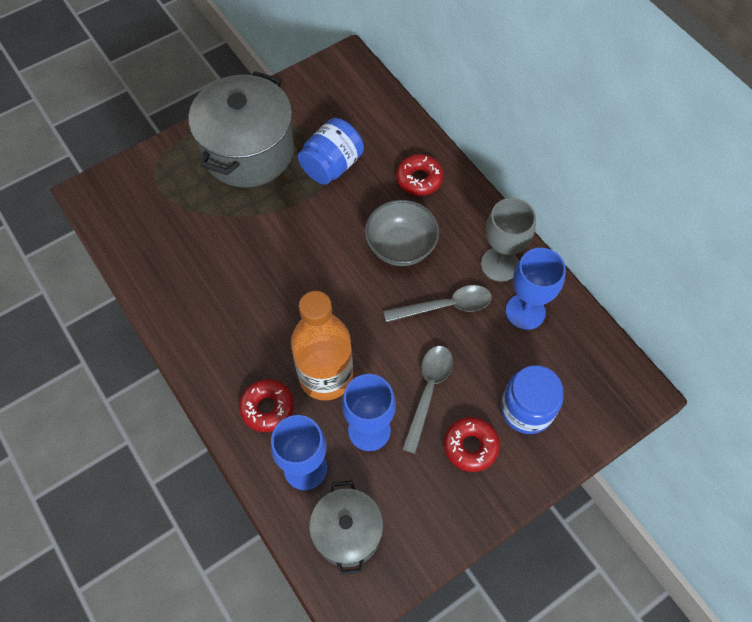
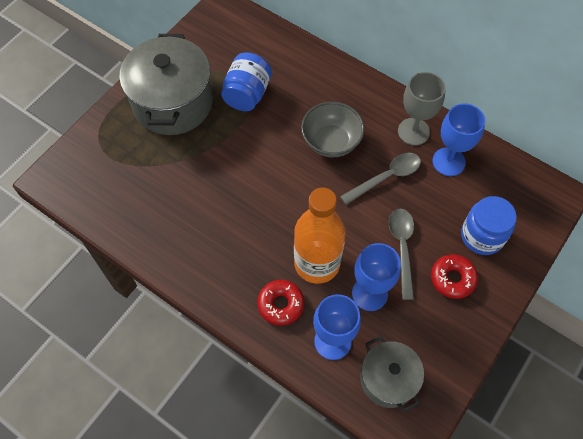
camera: 20 degrees left, 0 degrees up
(419, 179) = (322, 84): red donut -> none

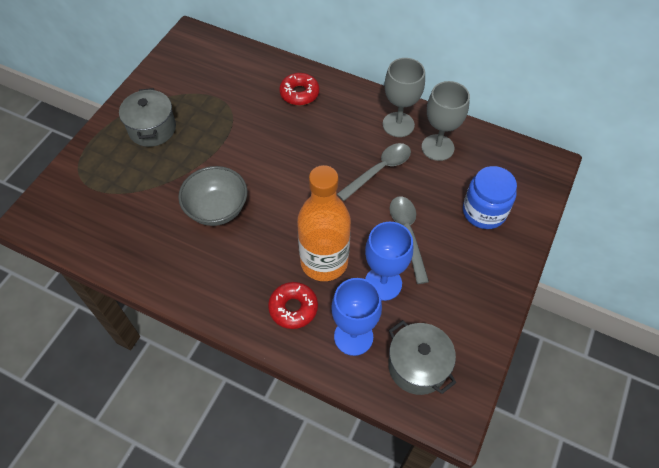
camera: 10 degrees left, 5 degrees down
(173, 103) = (152, 129): grey pot -> grey pot, size x0.58
(247, 94) = (227, 111): blue jar -> none
(331, 142) = (319, 144): grey bowl -> grey bowl (217, 209)
(448, 162) = (437, 147): blue goblet -> grey goblet
(452, 279) = (463, 256): red donut -> red donut (299, 93)

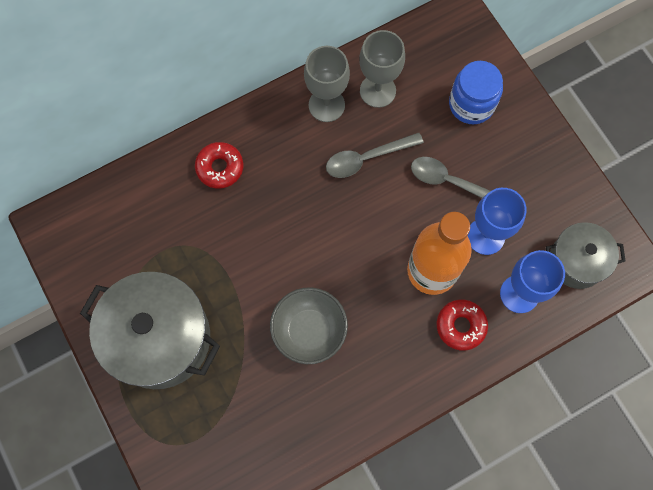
camera: 55 degrees left, 15 degrees up
(152, 129) = (160, 338): grey pot -> grey pot, size x1.73
(379, 170) = (367, 158): grey spoon -> grey spoon turned 105 degrees counterclockwise

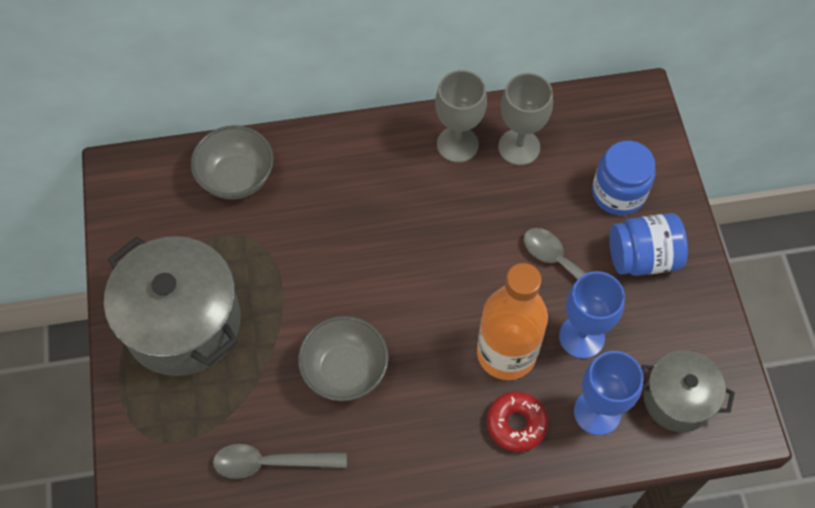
camera: 20 degrees right, 10 degrees down
(153, 196) = (237, 177): none -> grey bowl
(220, 168) = (318, 171): red donut -> none
(367, 158) = (480, 212): grey spoon -> grey spoon (271, 463)
(509, 153) = (642, 257): none -> blue jar

